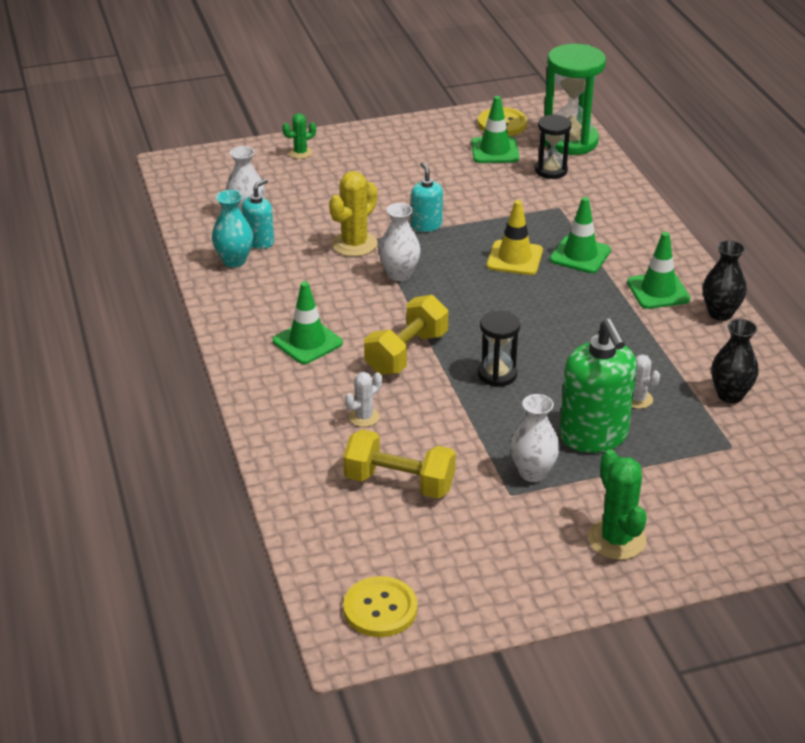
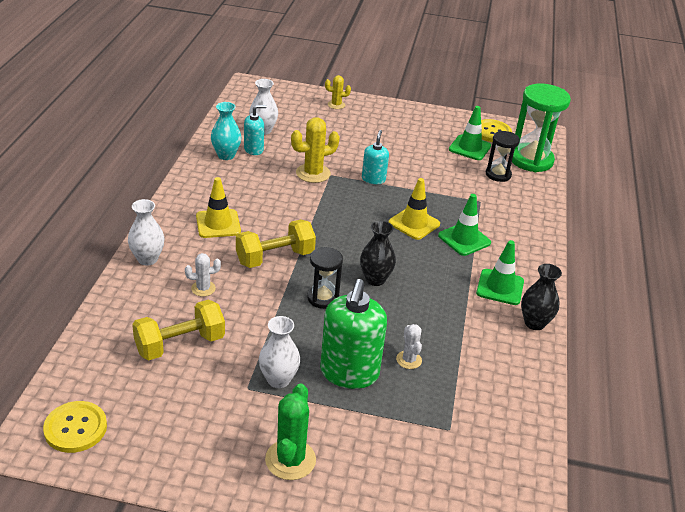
camera: 25 degrees right, 0 degrees up
(300, 153) = (336, 105): green cactus -> yellow cactus
(307, 342) = (218, 224): green traffic cone -> yellow traffic cone
(399, 274) = (323, 204): white vase -> white vase (147, 259)
(399, 483) = (180, 344): yellow dumbbell -> yellow dumbbell turned 75 degrees counterclockwise
(730, 395) = (485, 388): black vase -> black vase (375, 279)

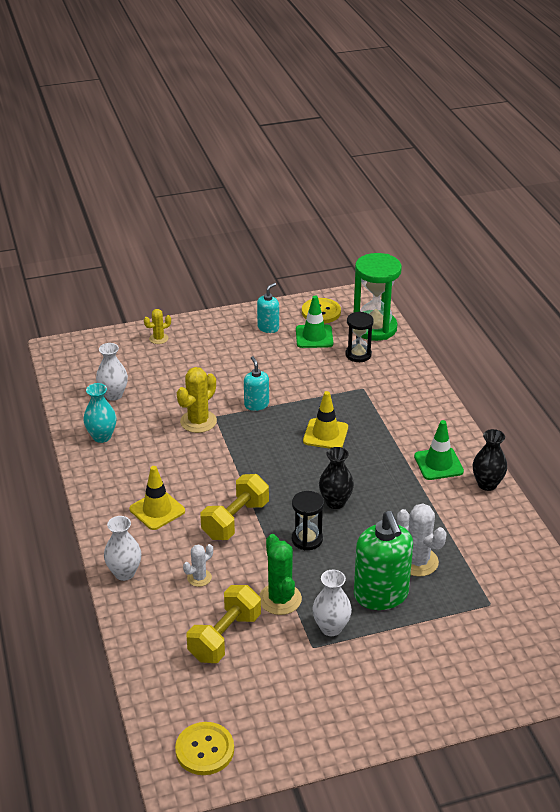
camera: 25 degrees left, 0 degrees up
(254, 149) = (122, 419): turquoise soap dispenser -> turquoise soap dispenser (268, 328)
(290, 460) = (395, 688): green cactus -> green cactus (280, 599)
(409, 360) = (417, 561): white cactus -> white cactus, size x1.73
(464, 239) = (378, 431): green traffic cone -> none

